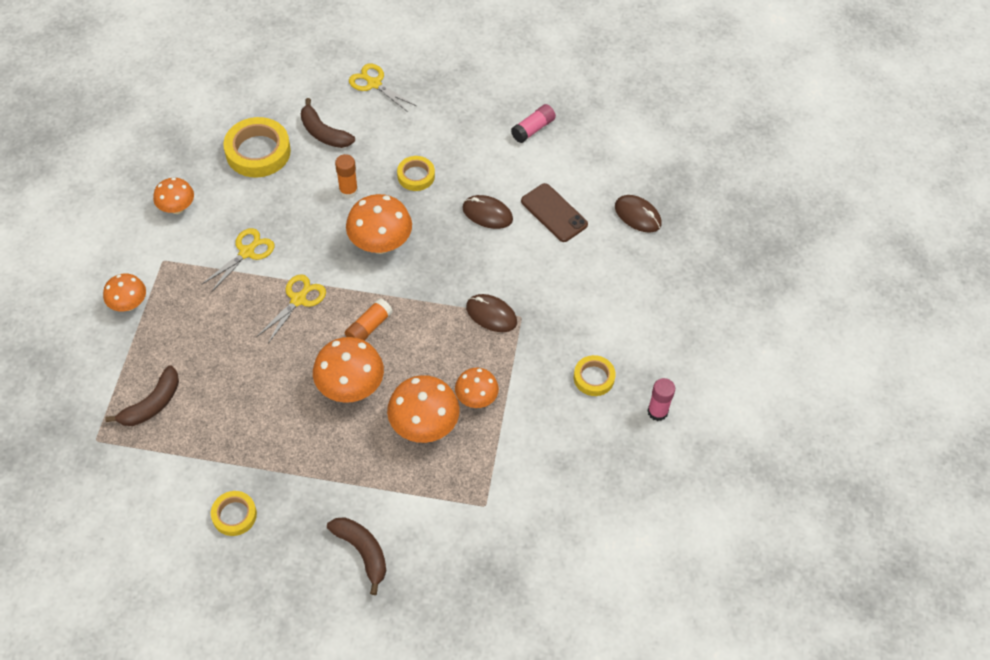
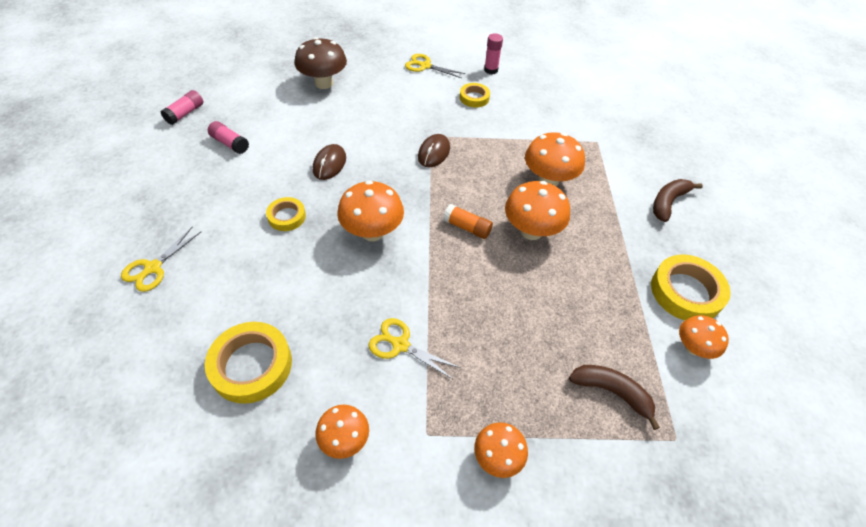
camera: 100 degrees left, 5 degrees down
(234, 515) = (686, 292): yellow tape -> yellow tape, size x1.74
(298, 299) = (450, 286): yellow scissors -> yellow scissors (425, 66)
(323, 133) = (225, 303): brown banana -> none
(348, 191) = (308, 267): orange glue stick -> none
(476, 398) = (513, 154): orange mushroom -> orange mushroom (693, 347)
(554, 213) = (325, 125): brown phone -> none
(589, 89) = (185, 113): none -> pink glue stick
(637, 215) = (324, 83): brown mouse -> brown mushroom

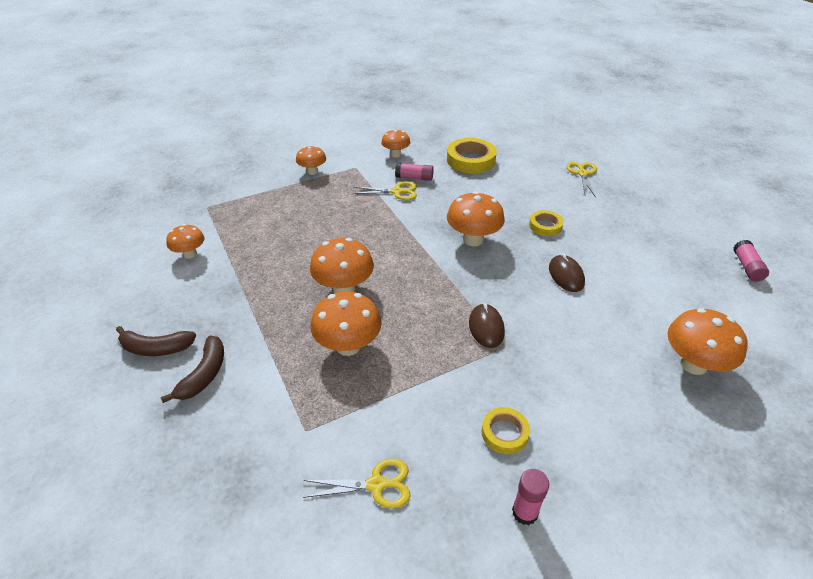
camera: 155 degrees right, 10 degrees down
(230, 143) = (667, 258): pink glue stick -> pink glue stick (414, 178)
(324, 83) = (693, 364): brown mushroom -> orange mushroom
(425, 66) = (621, 466): yellow scissors -> yellow scissors (377, 485)
(467, 227) = (402, 270): orange glue stick -> none
(611, 392) = (251, 213): brown banana -> brown banana (156, 348)
(686, 292) = (192, 290): yellow tape -> none

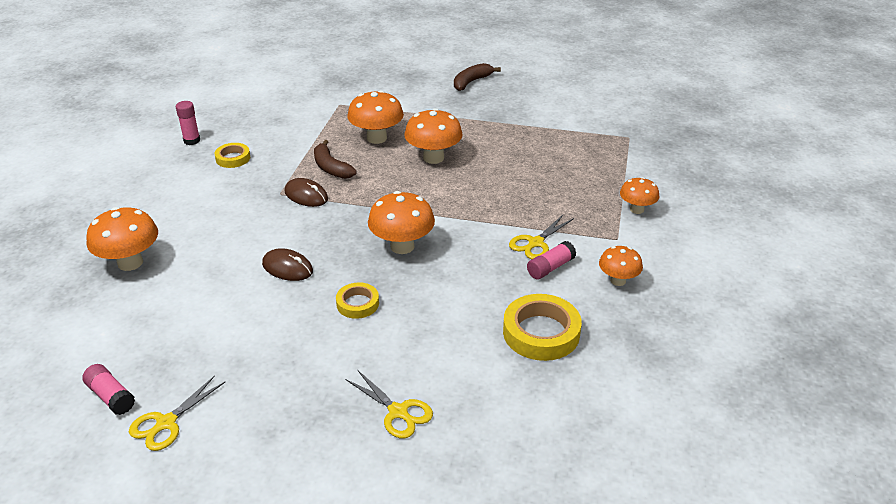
camera: 130 degrees right, 5 degrees down
(190, 254) = (562, 114): orange mushroom -> none
(204, 374) = (426, 89): brown banana -> brown banana (331, 168)
(377, 485) = (276, 111): yellow scissors -> yellow scissors (166, 423)

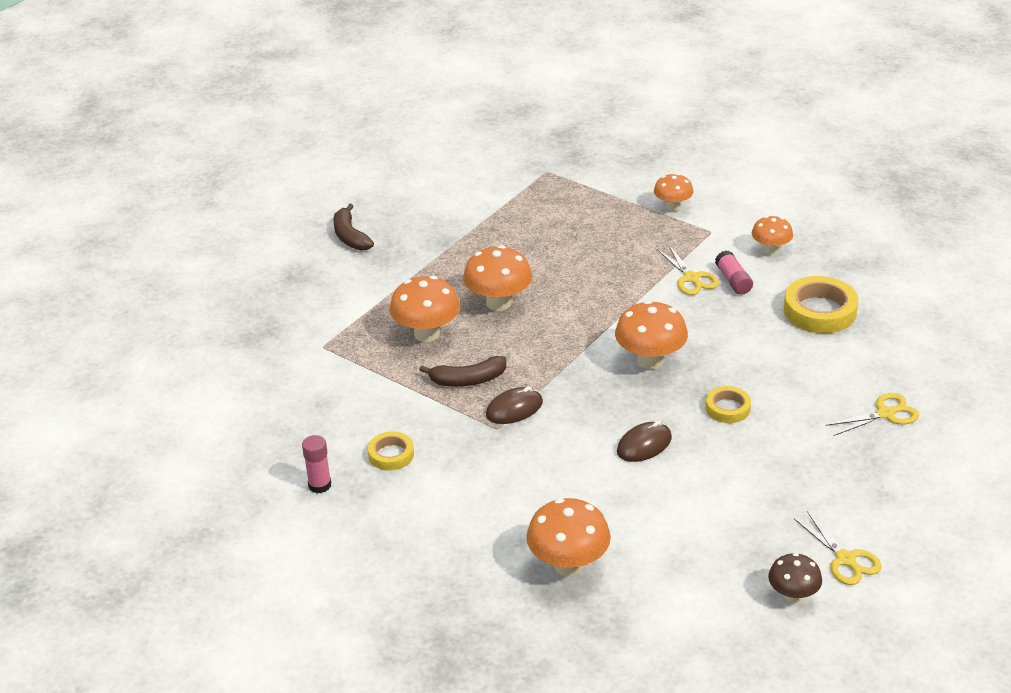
camera: 65 degrees left, 0 degrees up
(111, 396) = (793, 595): pink glue stick -> brown mushroom

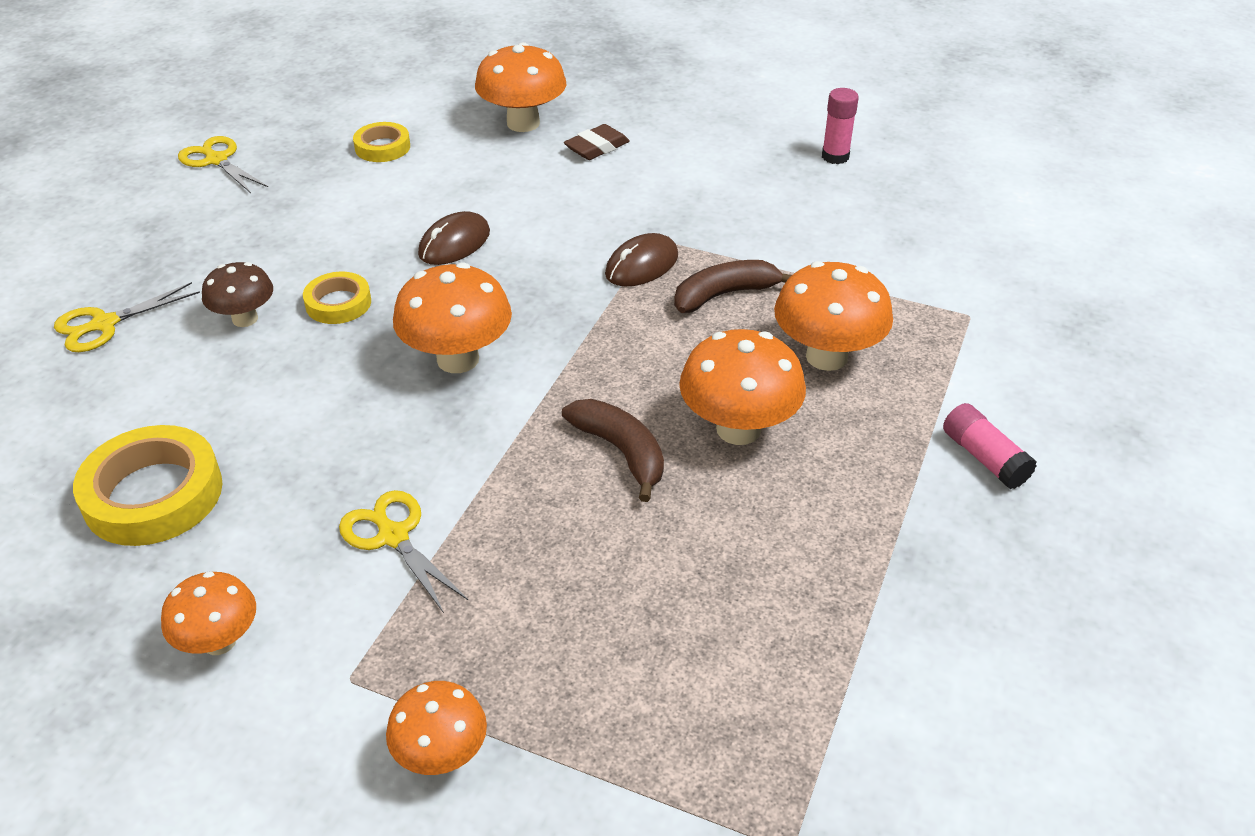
camera: 165 degrees right, 5 degrees up
(350, 236) = (1107, 542): brown banana -> brown banana (621, 451)
(391, 454) = (773, 195): yellow tape -> yellow tape (382, 147)
(511, 525) = (597, 147): none -> brown eraser
(733, 280) = (310, 543): pink glue stick -> pink glue stick (984, 458)
(793, 595) = (282, 126): brown mushroom -> brown mushroom (245, 319)

